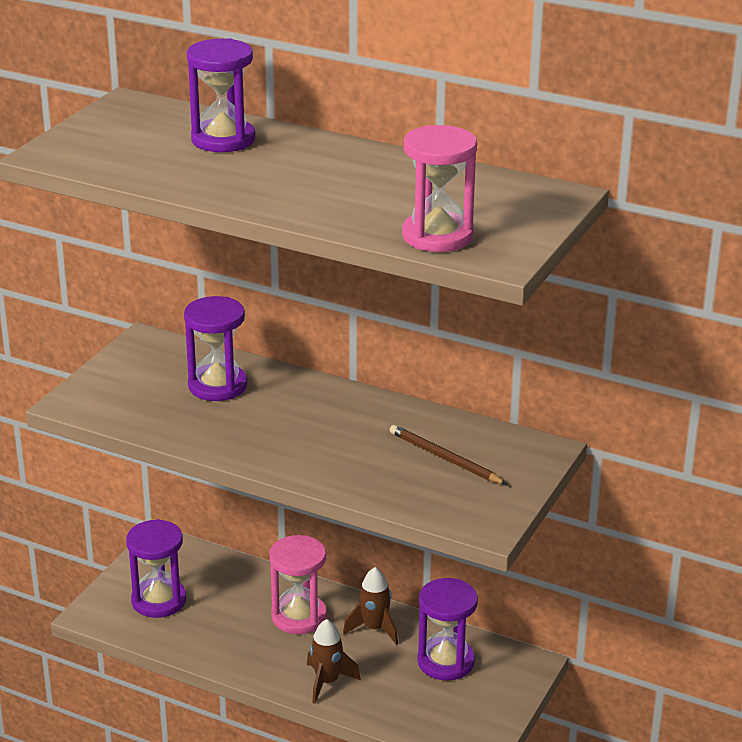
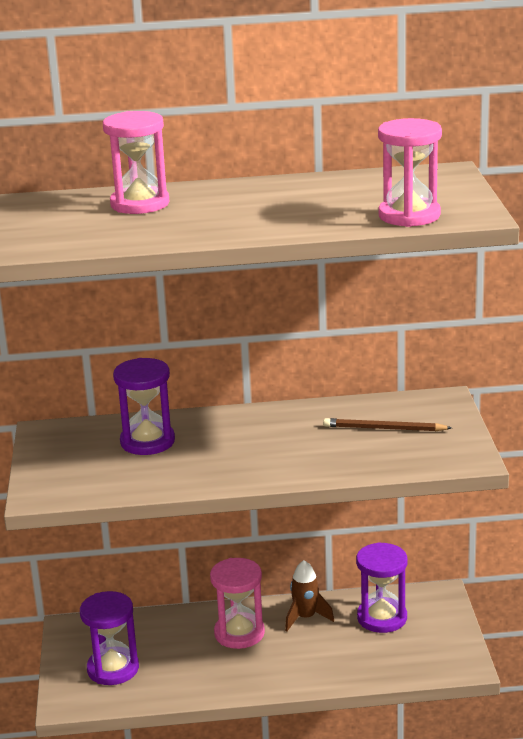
camera: 30 degrees left, 5 degrees down
(223, 139) = (140, 204): purple hourglass -> pink hourglass
(327, 682) = (310, 669): brown rocket -> none

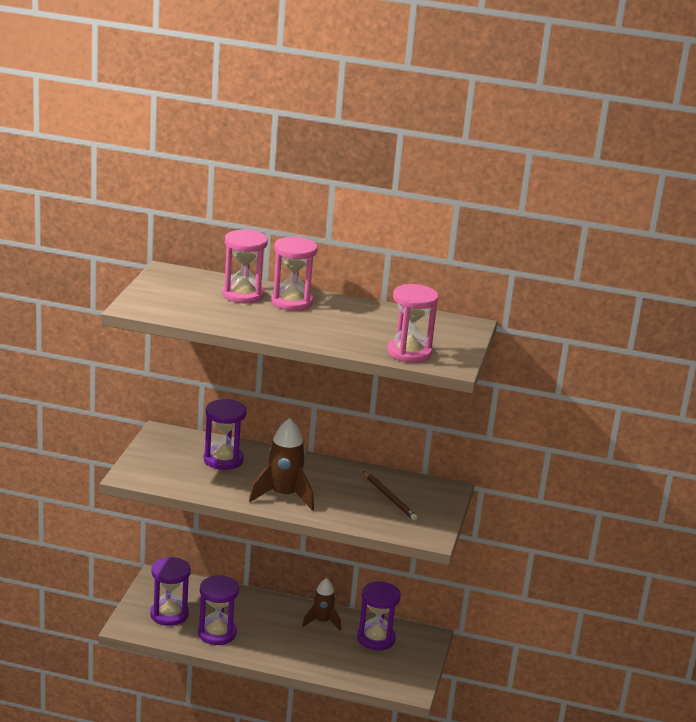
camera: 15 degrees right, 0 degrees up
(187, 673) = (217, 633): none -> purple hourglass
(239, 633) = (269, 618): pink hourglass -> pink hourglass (292, 302)
(255, 463) = (283, 496): none -> brown rocket
(384, 429) = (389, 498): brown pencil -> brown pencil turned 150 degrees counterclockwise

